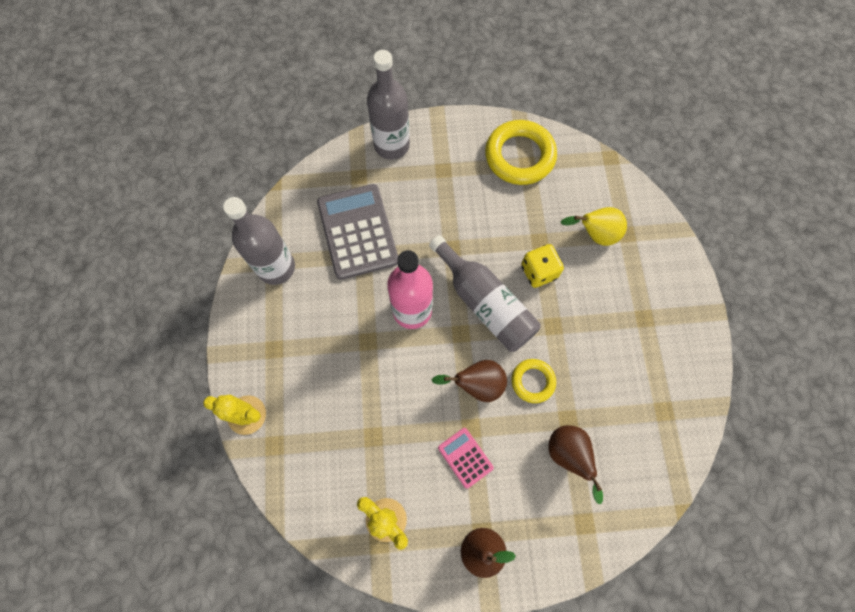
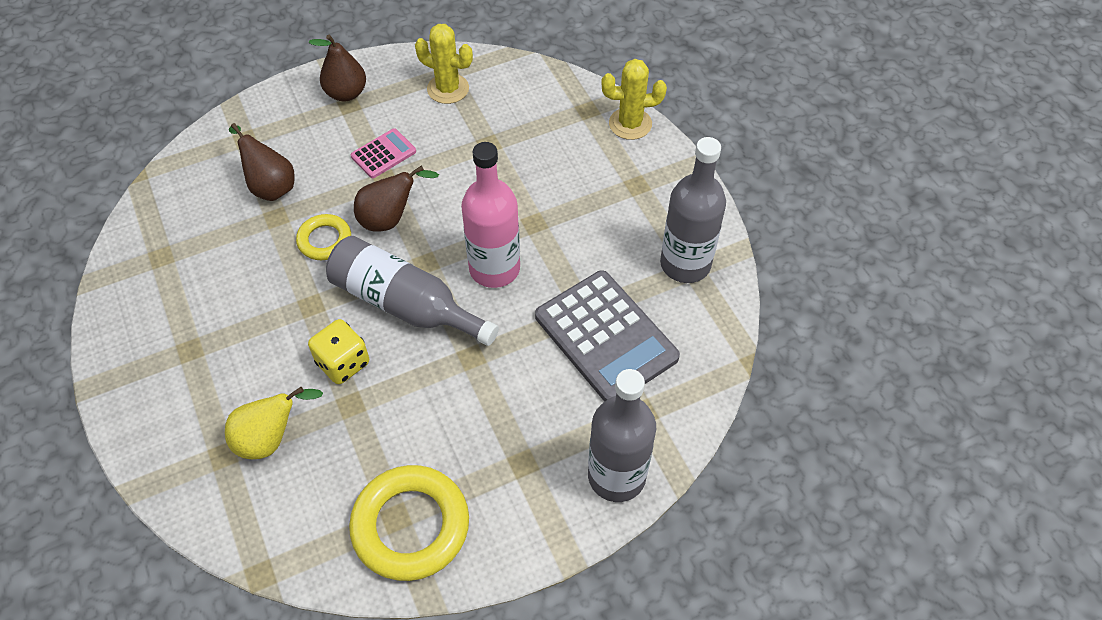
camera: 160 degrees right, 15 degrees down
(465, 457) = (383, 154): pink calculator -> pink calculator turned 75 degrees counterclockwise

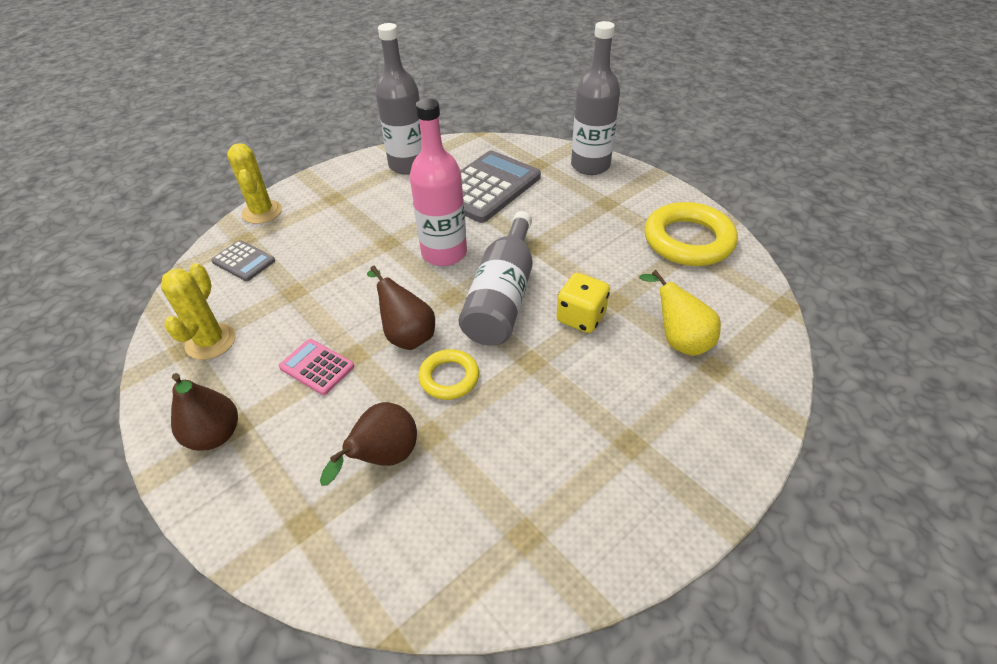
camera: 105 degrees left, 10 degrees down
(550, 109) = (243, 261): none -> grey calculator

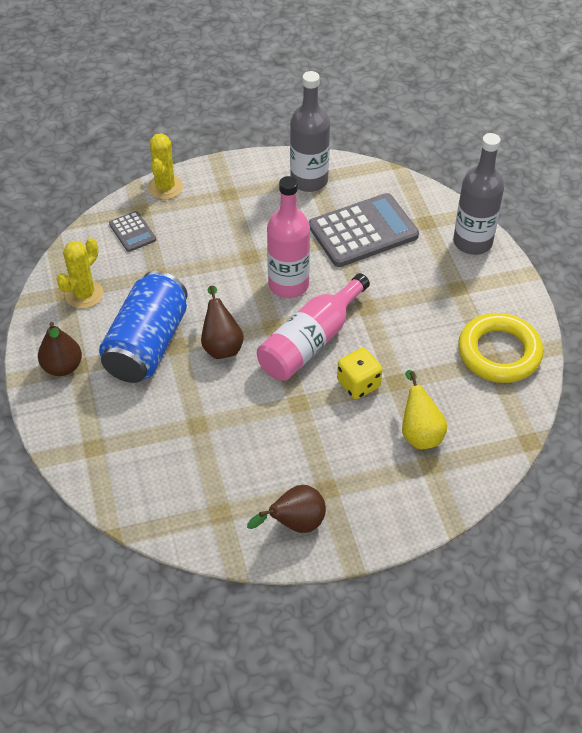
camera: 25 degrees right, 5 degrees up
(317, 367) = (147, 344): pink calculator -> blue can
(384, 458) = (160, 428): brown pear -> brown pear (295, 524)
(449, 377) = (233, 390): yellow ring -> none
(502, 296) = (310, 341): grey bottle -> pink bottle

